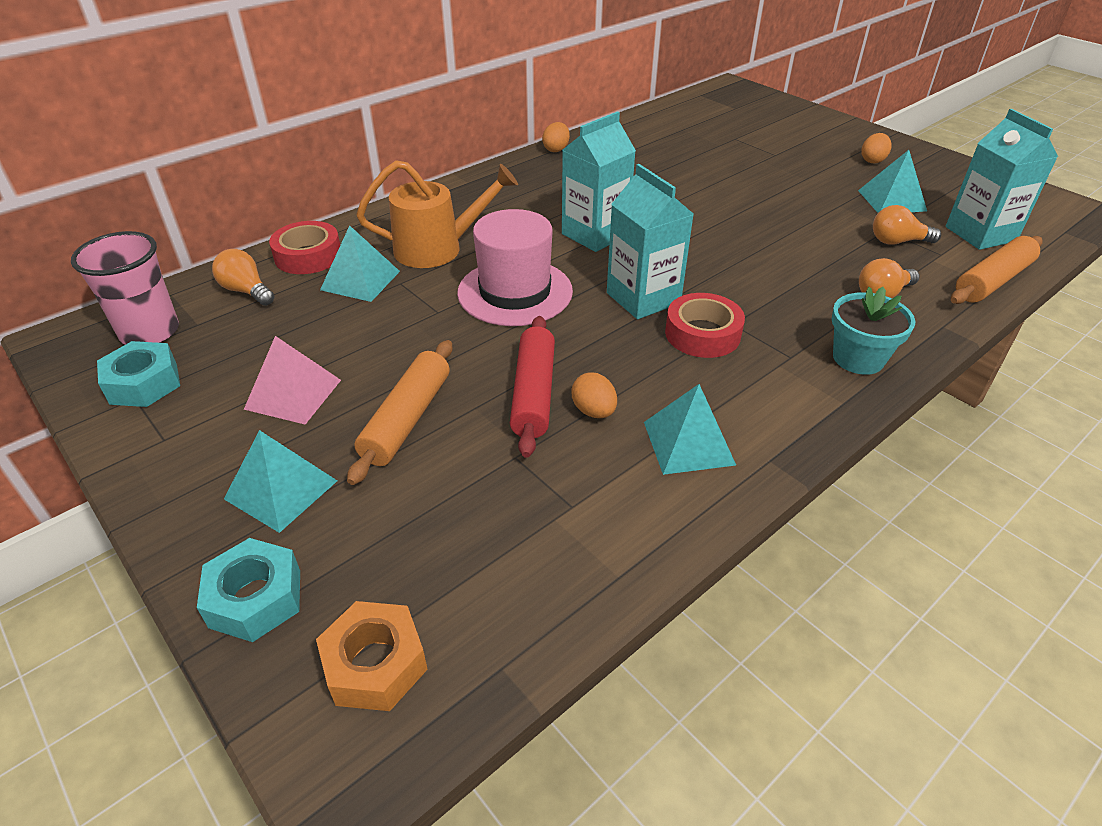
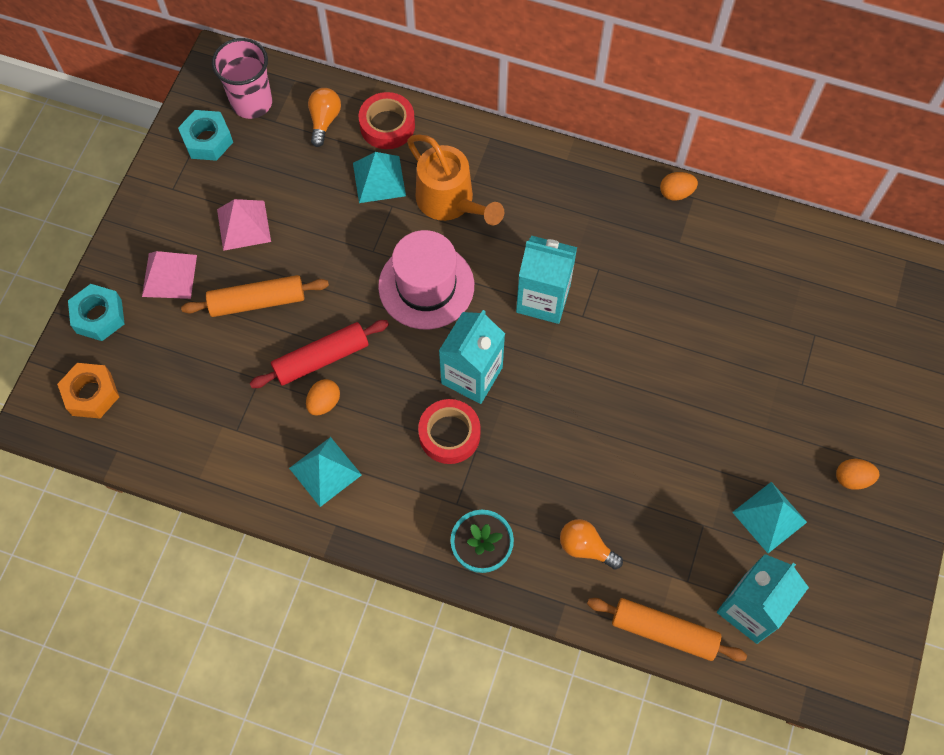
camera: 60 degrees right, 25 degrees up
(281, 489) = (169, 275): turquoise pyramid -> pink pyramid
(897, 242) = (686, 540): orange light bulb -> none

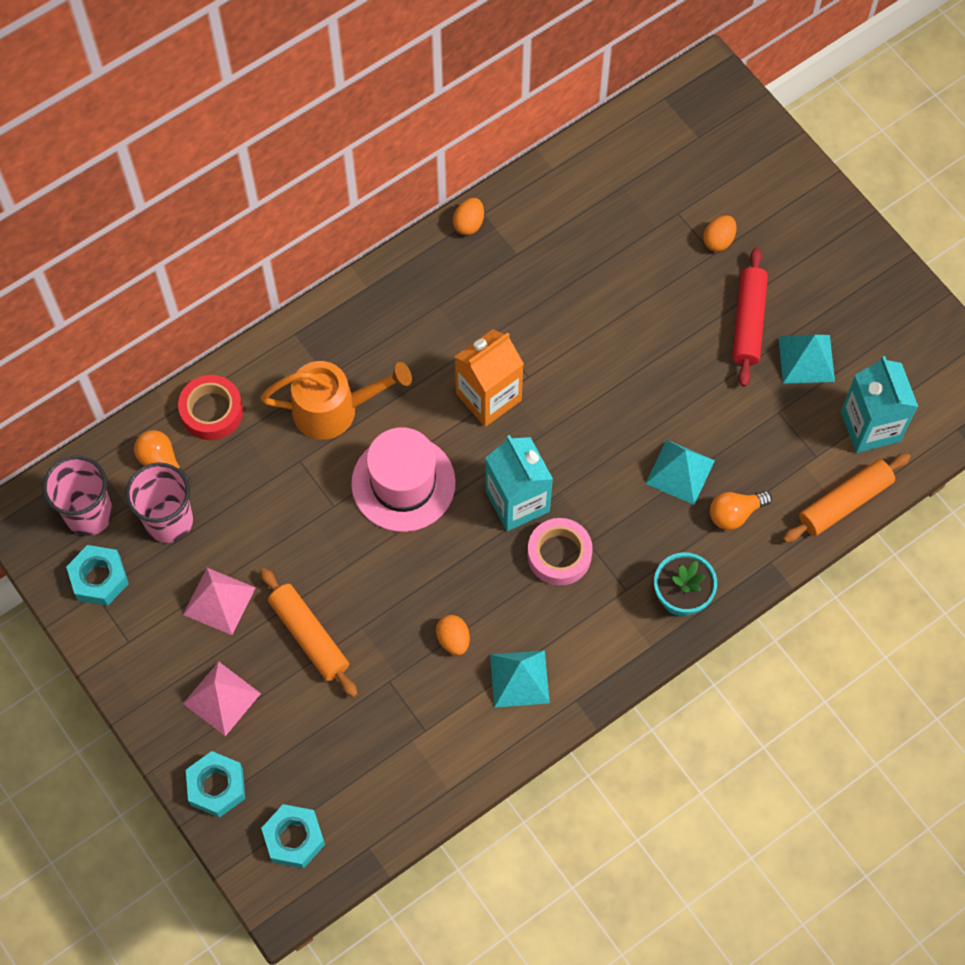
camera: 55 degrees left, 0 degrees up
(91, 394) = (294, 838): orange nut -> turquoise nut
(257, 301) = (309, 636): orange rolling pin -> orange rolling pin turned 60 degrees counterclockwise
(282, 154) = (169, 521): none -> pink cup
(321, 358) = (408, 616): red rolling pin -> red rolling pin (748, 322)
(379, 179) = (263, 454): turquoise pyramid -> turquoise pyramid (680, 472)
(449, 434) = (559, 555): red tape -> pink tape
(543, 299) = (488, 397): turquoise carton -> orange carton
(852, 478) = (817, 276): orange egg -> orange egg (718, 240)

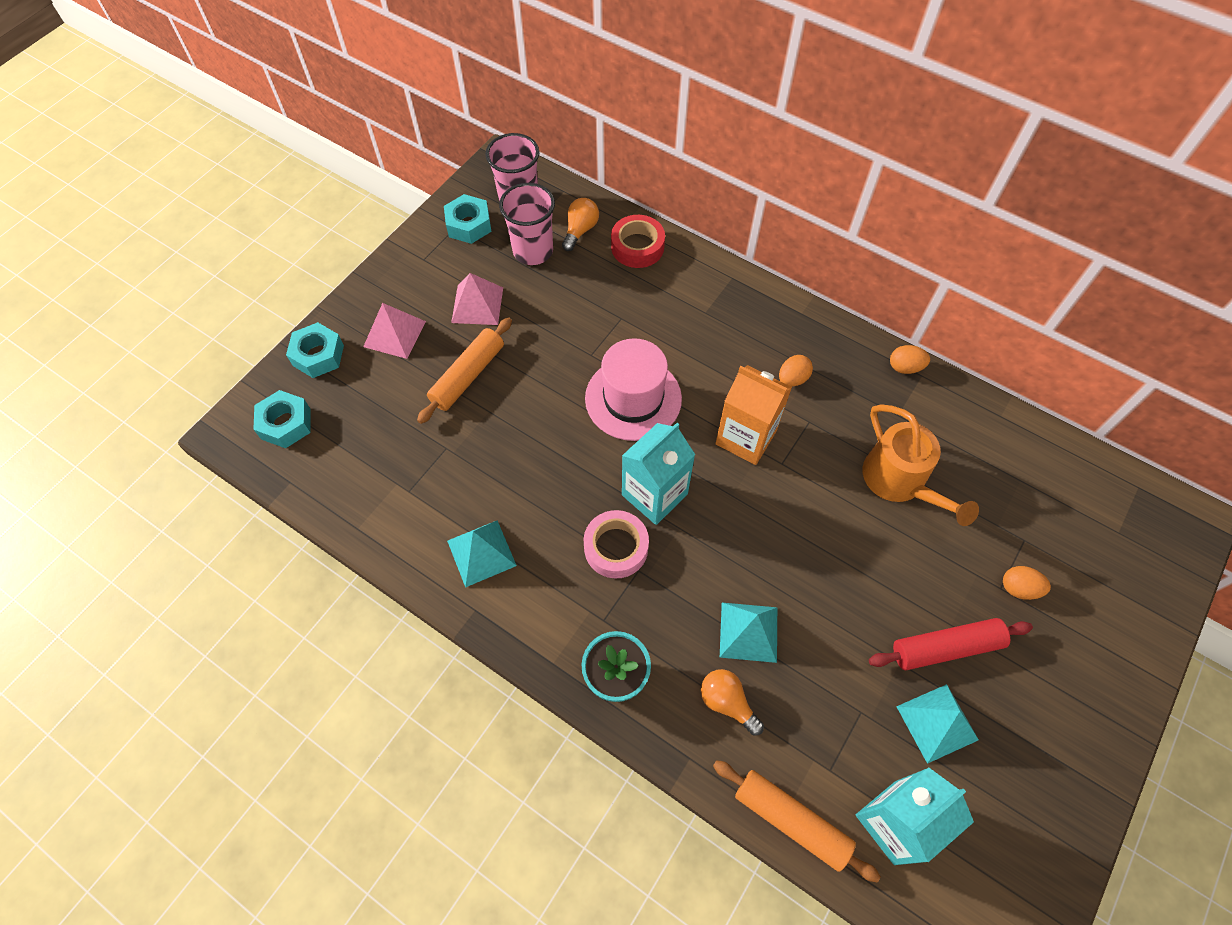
camera: 70 degrees right, 5 degrees down
(335, 409) = (678, 327): orange watering can -> orange watering can (900, 482)
(453, 639) = (501, 485): orange egg -> orange egg (792, 379)

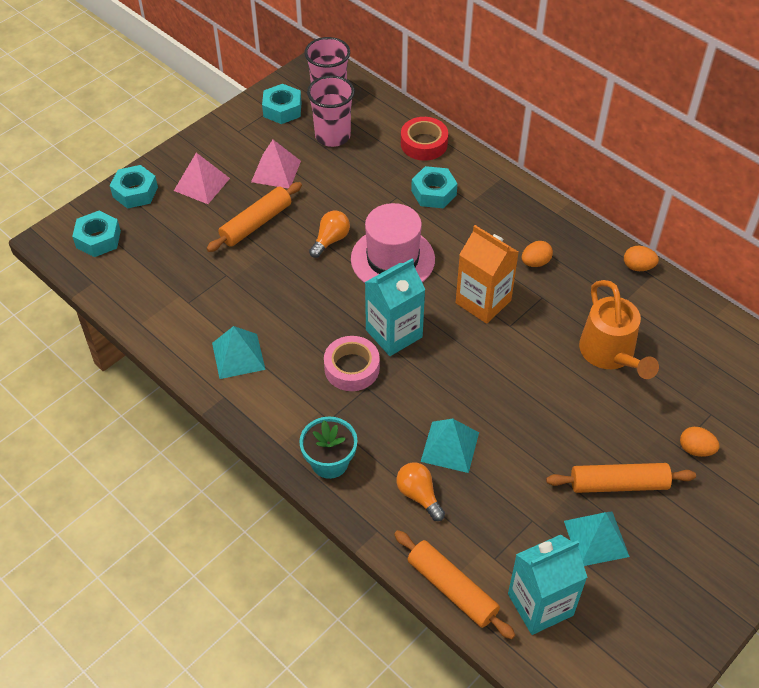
camera: 10 degrees right, 10 degrees down
(580, 230) = (377, 125): orange light bulb -> orange light bulb (330, 240)
(661, 307) = (433, 193): none -> turquoise nut
(945, 647) = (618, 484): red rolling pin -> orange rolling pin

